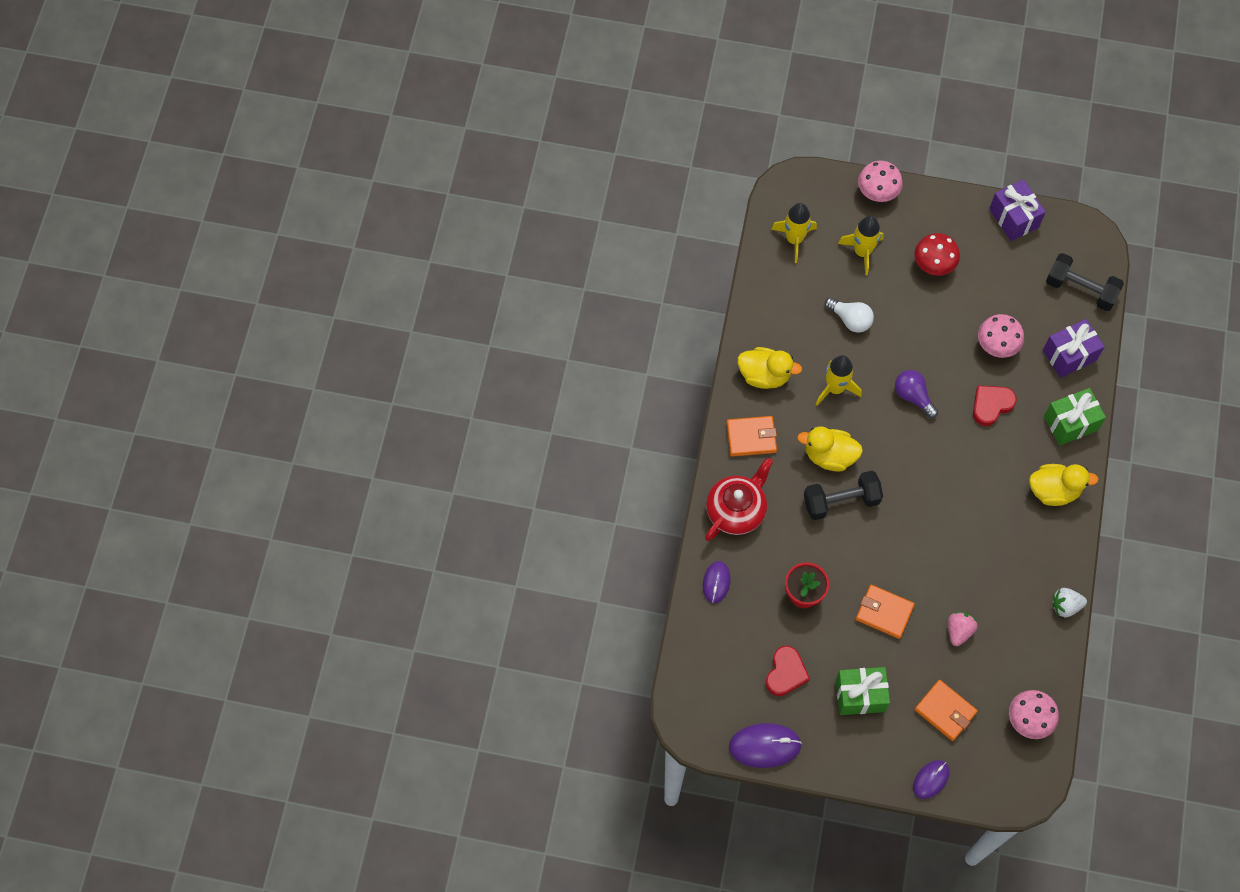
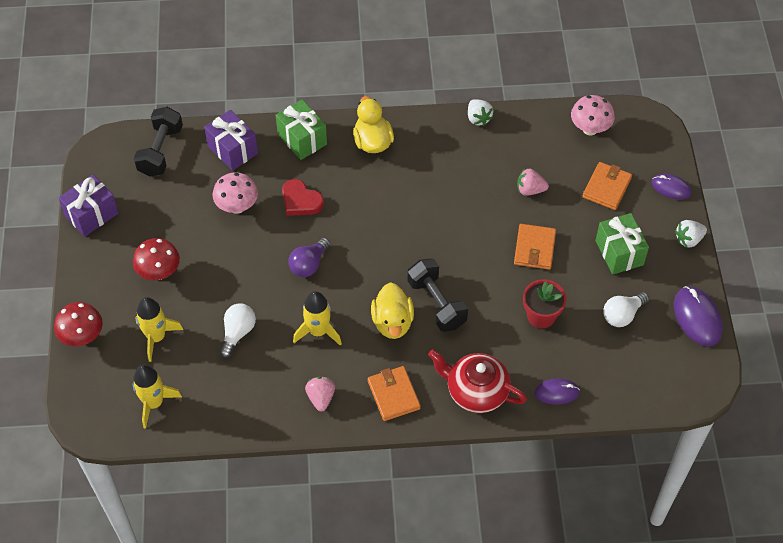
camera: 105 degrees left, 10 degrees down
(764, 375) = (321, 397): yellow duck -> pink strawberry
(786, 673) = (622, 315): red heart -> white light bulb
(860, 773) = (688, 239): none -> white strawberry
(877, 193) = (83, 337): pink mushroom -> red mushroom

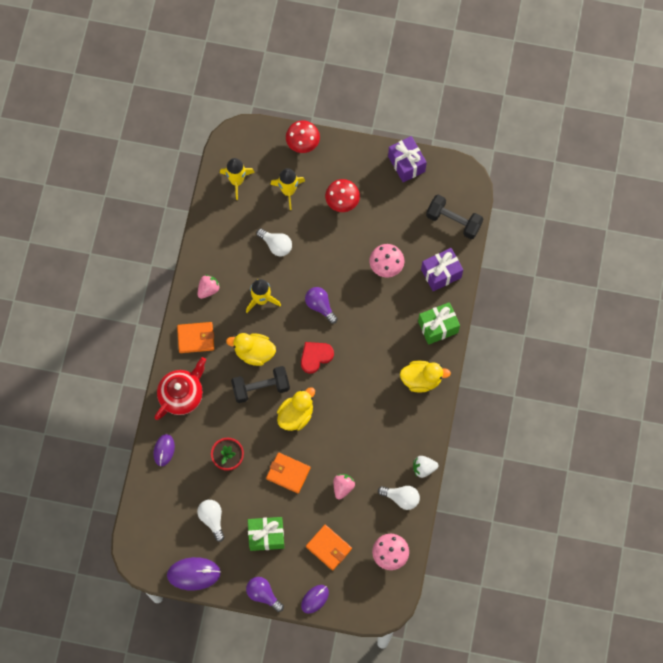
camera: 105 degrees right, 15 degrees up
(300, 201) = (379, 313): red heart -> red heart (315, 357)
(321, 397) = (208, 289): pink strawberry -> pink strawberry turned 60 degrees counterclockwise
(459, 257) = (296, 415): none -> yellow duck
(521, 132) = (401, 498): none -> white light bulb
(688, 239) = (263, 594): white strawberry -> purple light bulb

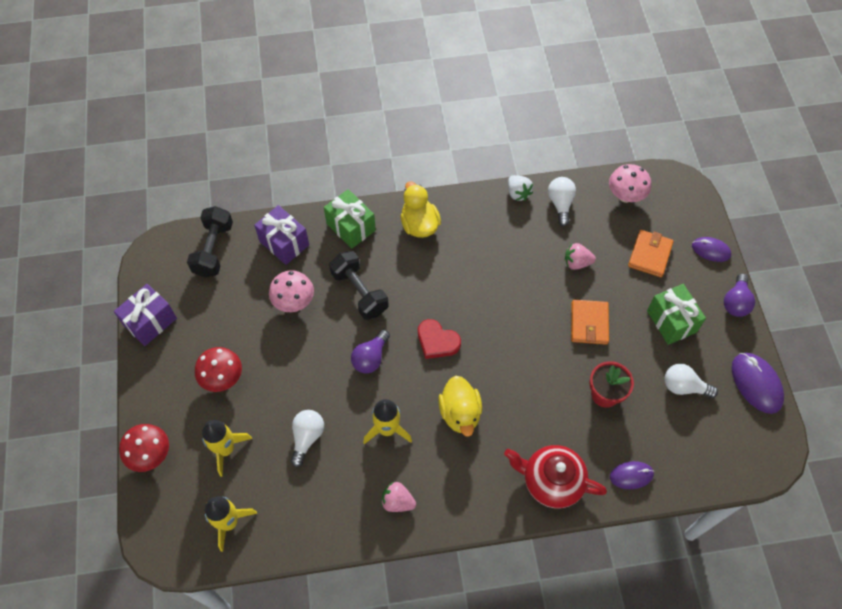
camera: 110 degrees left, 10 degrees down
(196, 338) = (470, 492): orange wallet -> none
(212, 519) = (683, 386): white light bulb -> white light bulb turned 60 degrees clockwise
(261, 388) = (501, 389): black dumbbell -> black dumbbell (359, 292)
(296, 415) = (517, 338): yellow duck -> none

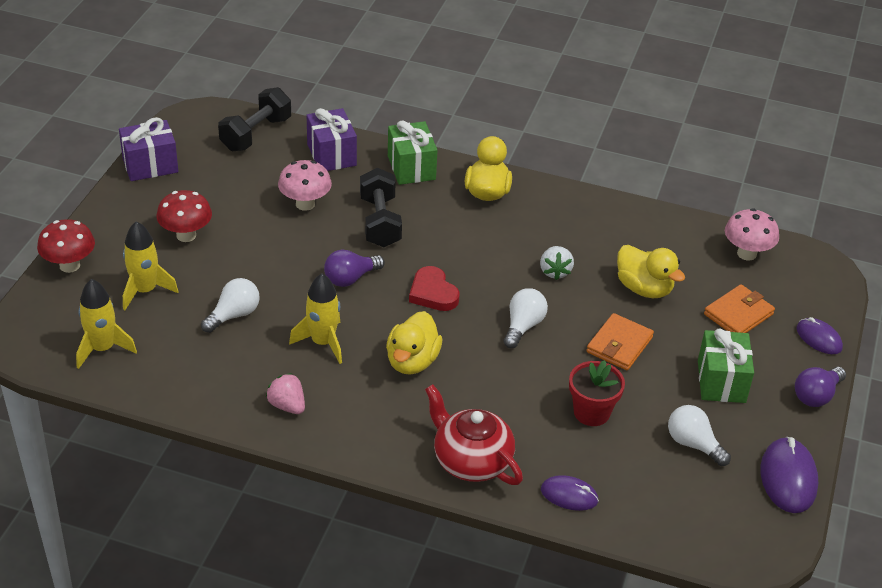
camera: 25 degrees right, 20 degrees down
(518, 193) = (619, 206): white strawberry -> white strawberry (555, 271)
(560, 204) = (662, 232): white light bulb -> white light bulb (523, 326)
(577, 263) = (644, 288): pink strawberry -> yellow duck

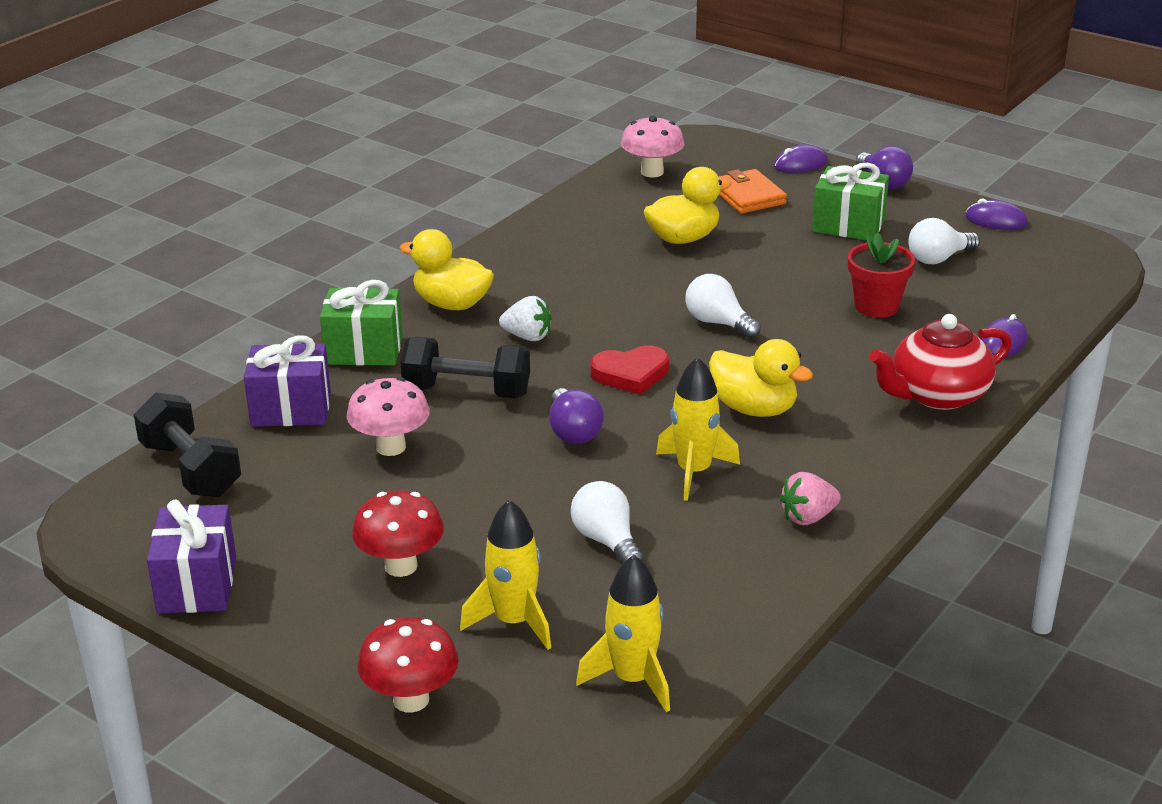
camera: 70 degrees left, 10 degrees down
(555, 271) = (629, 286): white strawberry -> white strawberry (527, 337)
(619, 345) = (772, 270): orange wallet -> none
(788, 478) = (996, 220): purple mouse -> purple mouse, size x0.63

